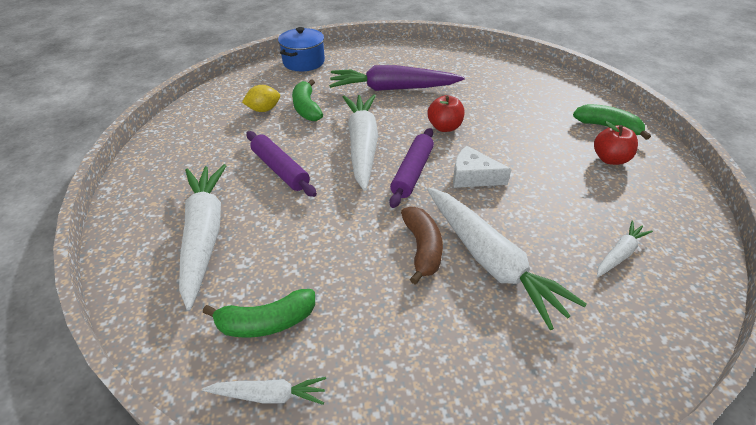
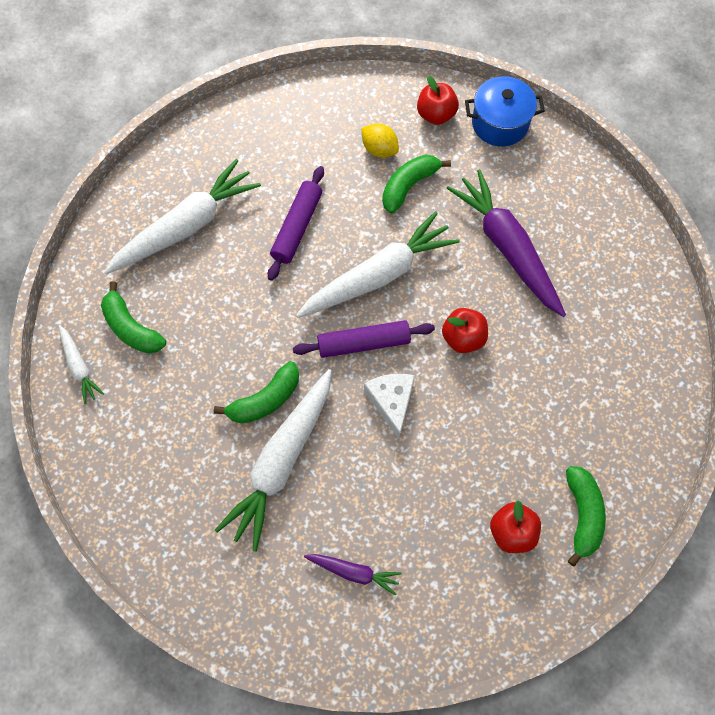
camera: 60 degrees right, 25 degrees up
(267, 80) = (436, 115): none -> red apple
(422, 248) = (265, 400): brown banana -> green banana
(619, 254) = (354, 572): white carrot -> purple carrot

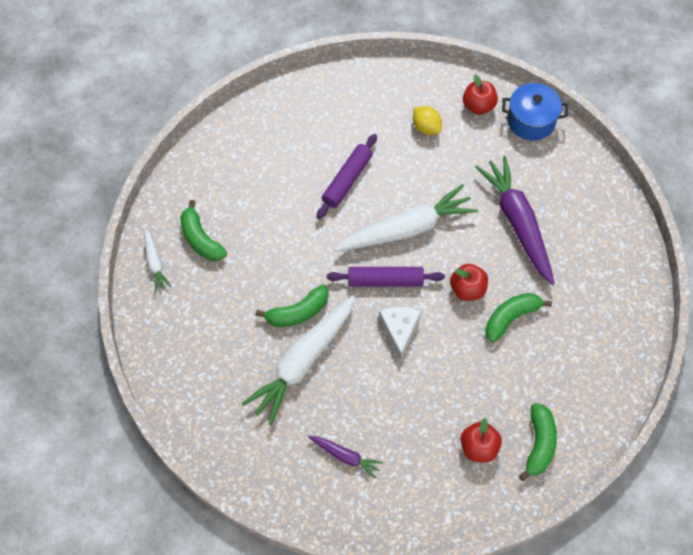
camera: 10 degrees right, 5 degrees down
(186, 226) = (258, 166): white carrot -> none
(409, 186) = (445, 161): green banana -> green banana (511, 317)

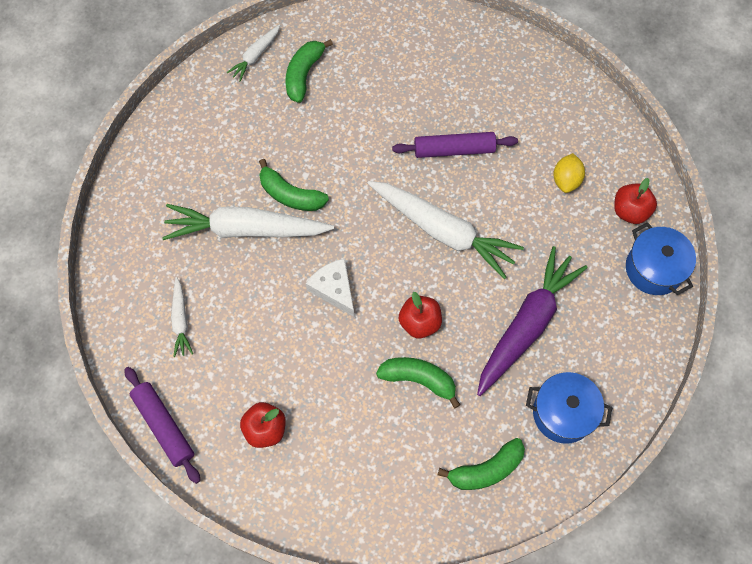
camera: 55 degrees right, 5 degrees up
(345, 456) = (181, 320): purple carrot -> white carrot
(385, 280) = (375, 246): purple rolling pin -> purple rolling pin (164, 426)
(399, 330) = (334, 289): white cheese -> white cheese turned 90 degrees counterclockwise
(539, 444) = (305, 482): green banana -> green banana (486, 470)
(597, 243) = (563, 413): none -> blue pot

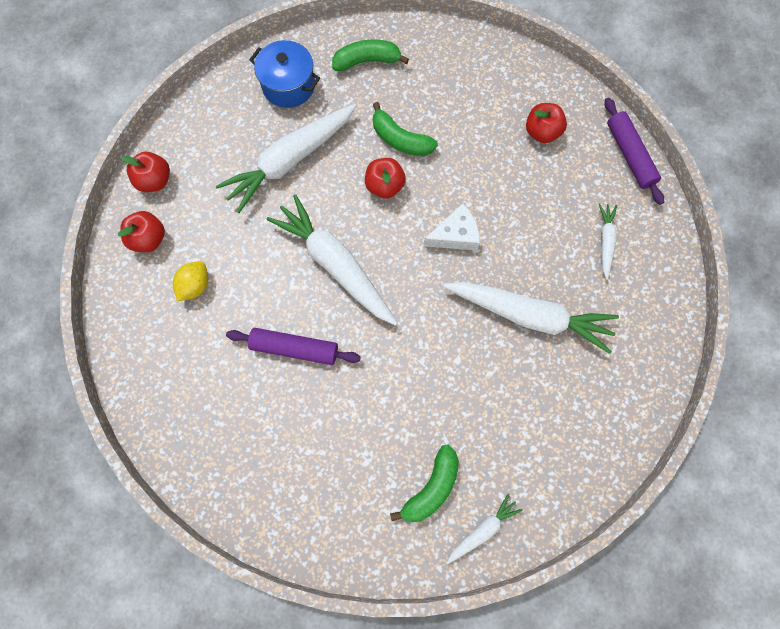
camera: 165 degrees left, 5 degrees up
(290, 195) = (477, 341): green banana -> none
(334, 289) = (455, 235): white cheese -> white cheese turned 90 degrees counterclockwise
(527, 325) = (290, 161): purple carrot -> white carrot
(654, 269) = (155, 180): blue pot -> red apple

